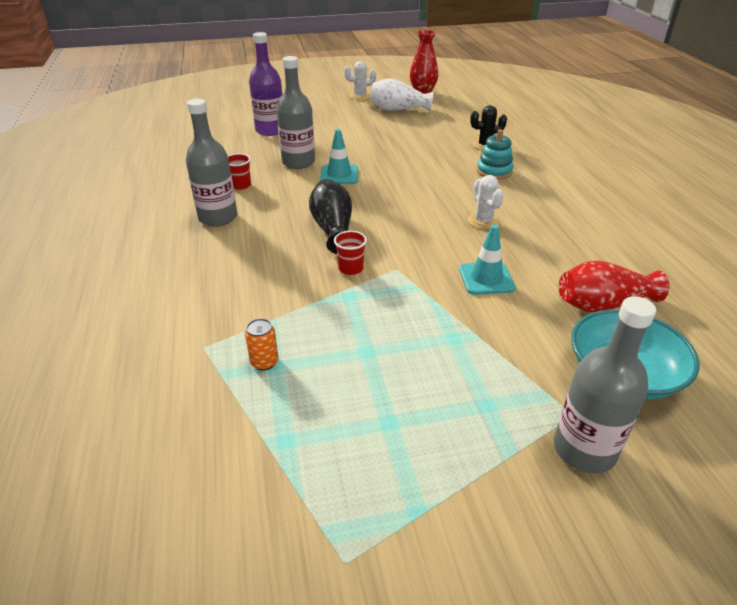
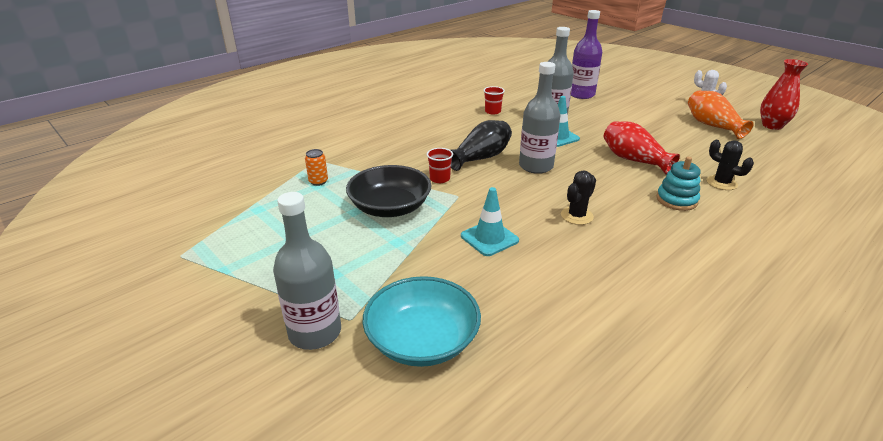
camera: 60 degrees right, 5 degrees down
(218, 217) = (446, 119): grey bottle -> grey bottle (536, 166)
(380, 322) = (390, 207): none -> black bowl
(398, 109) = (712, 125): white vase -> orange vase
(483, 221) = (577, 216): white cactus -> black cactus
(603, 304) = (517, 311): red vase -> red vase (634, 160)

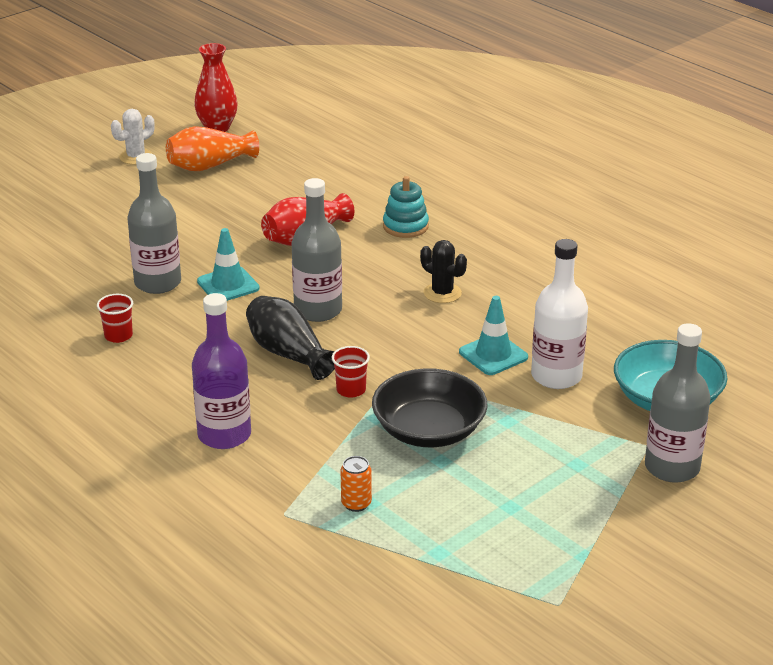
camera: 90 degrees left, 0 degrees up
(460, 270) = (556, 376): none -> white bottle
(581, 94) = (67, 247): purple bottle -> purple bottle (224, 435)
(721, 183) = (367, 192): black cactus -> none

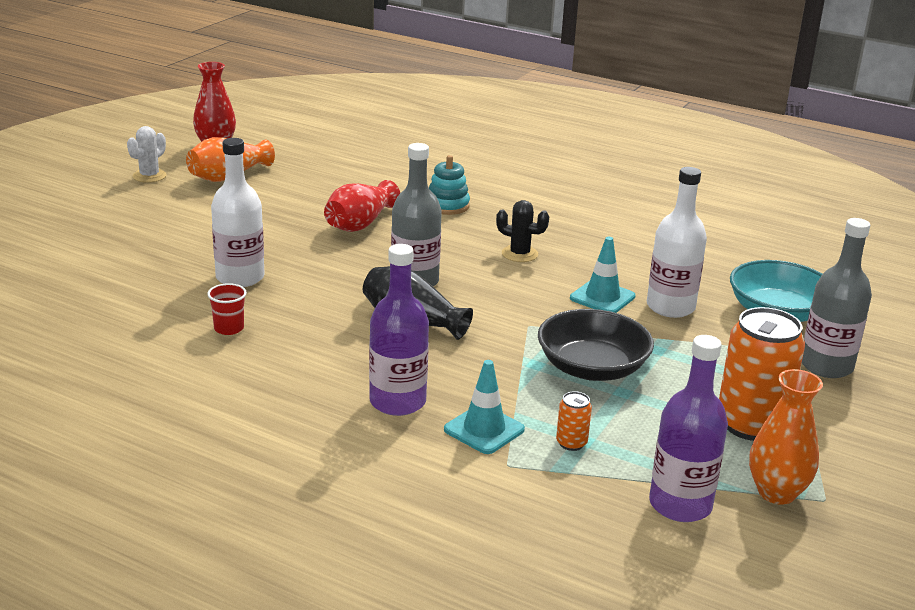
camera: 20 degrees left, 5 degrees down
(158, 283) = (240, 277): grey bottle -> white bottle
(228, 285) = (312, 271): turquoise traffic cone -> turquoise traffic cone (484, 430)
(351, 390) = (494, 344): red cup -> none
(415, 582) = (680, 505): none -> purple bottle
(516, 588) = (776, 492): none -> orange vase
(543, 516) = (750, 424): none -> orange can

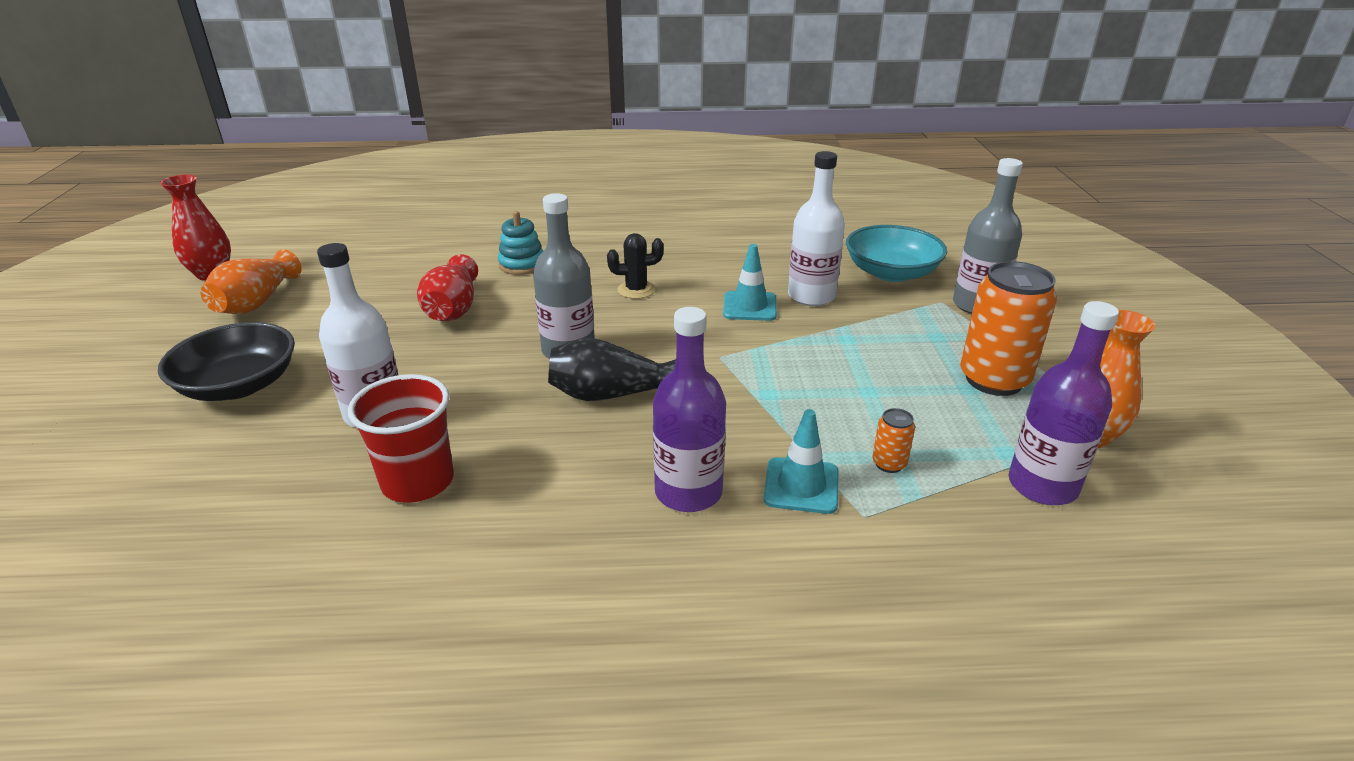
camera: 30 degrees left, 5 degrees up
(149, 176) = (154, 330): white cactus -> none
(229, 328) = (418, 482): red cup -> red cup, size x1.88
(592, 368) = (818, 378): black bowl -> black bowl (239, 385)

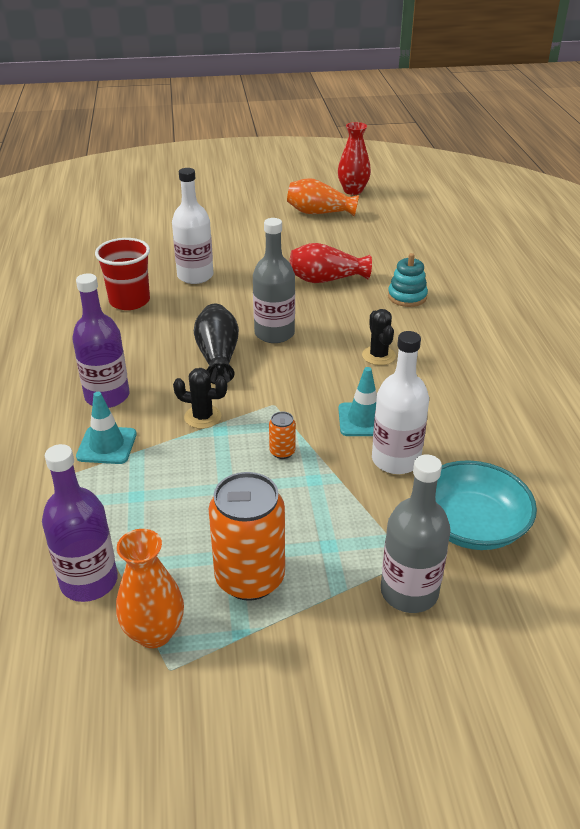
camera: 85 degrees right, 5 degrees up
(239, 385) = (223, 231): black bowl -> none
(741, 407) = (202, 417): none -> black cactus
(889, 464) = (126, 491): orange can -> orange can (282, 452)

